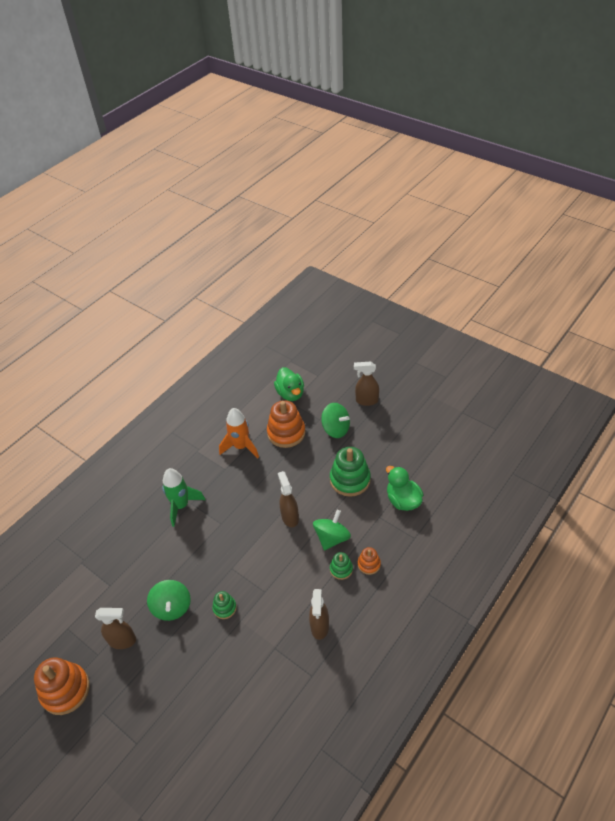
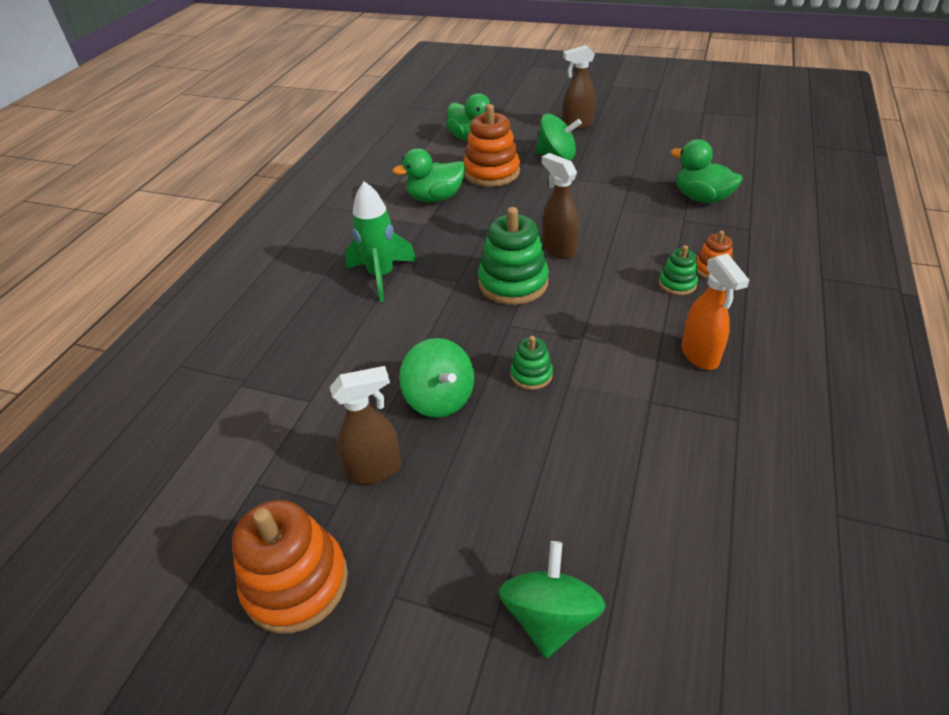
camera: 20 degrees left, 5 degrees down
(241, 446) = (435, 198): orange rocket -> green duck
(319, 627) = (700, 355): brown spray bottle -> orange spray bottle
(332, 538) = (636, 255): green spinning top -> green spinning top (550, 616)
(350, 479) = (614, 195): green stacking toy -> green stacking toy (513, 283)

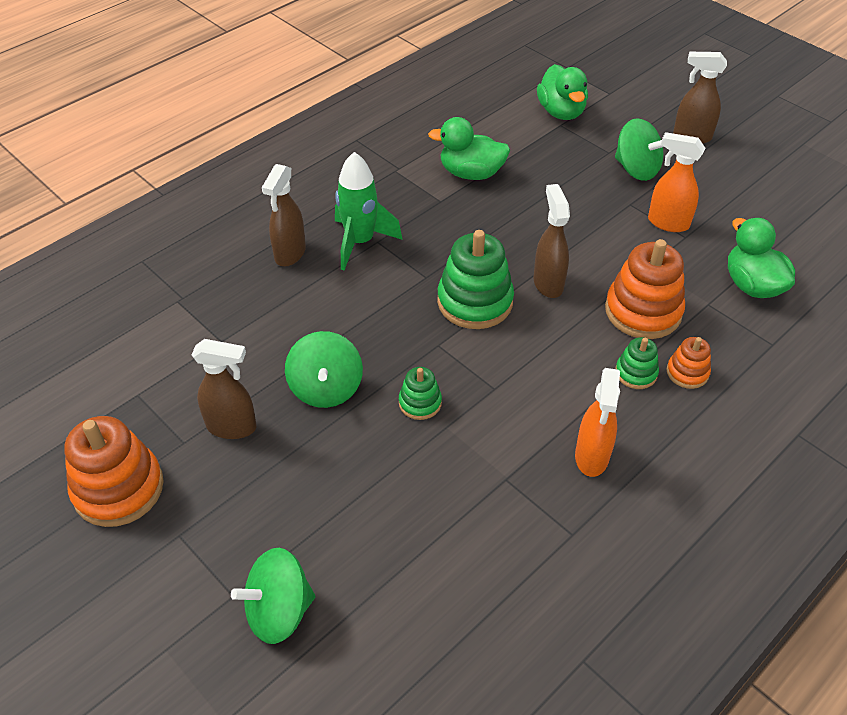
camera: 25 degrees right, 5 degrees up
(324, 307) = (290, 254): none -> brown spray bottle
(491, 172) = (550, 164): orange stacking toy -> orange stacking toy (643, 311)
(550, 616) = (279, 611): green spinning top -> green spinning top turned 150 degrees counterclockwise
(609, 180) = (667, 223): none -> orange spray bottle

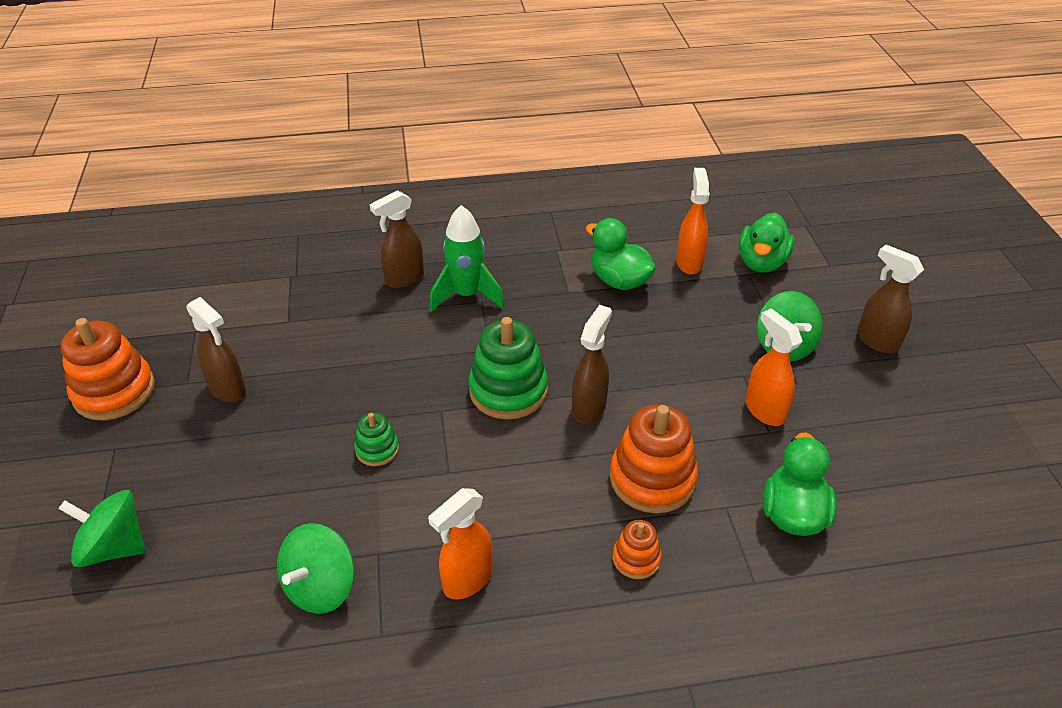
camera: 35 degrees right, 5 degrees down
(326, 388) = (321, 397): green spinning top -> green spinning top (321, 587)
(509, 135) = (689, 262): none -> orange spray bottle
(636, 373) = (586, 530): green stacking toy -> none

